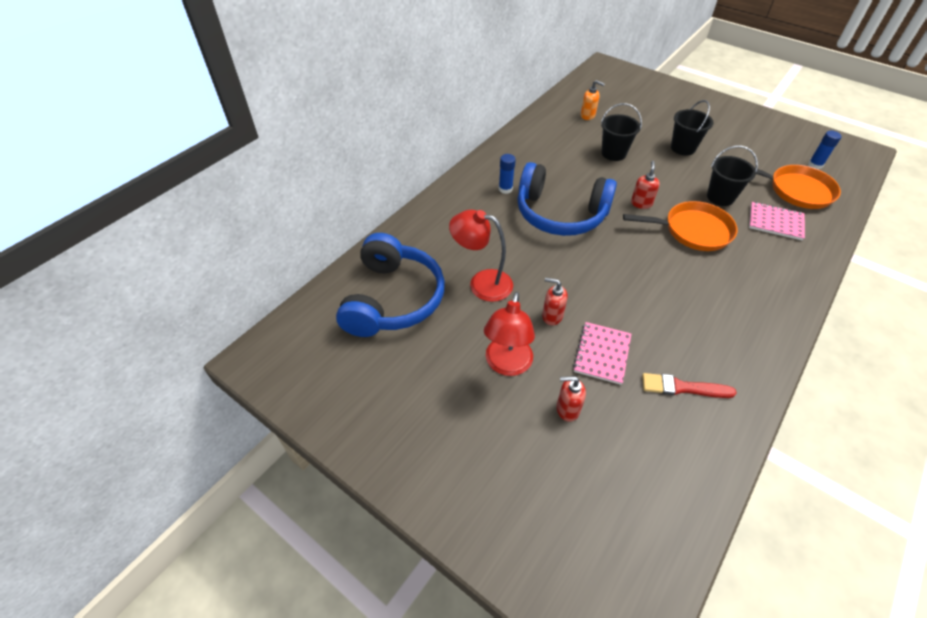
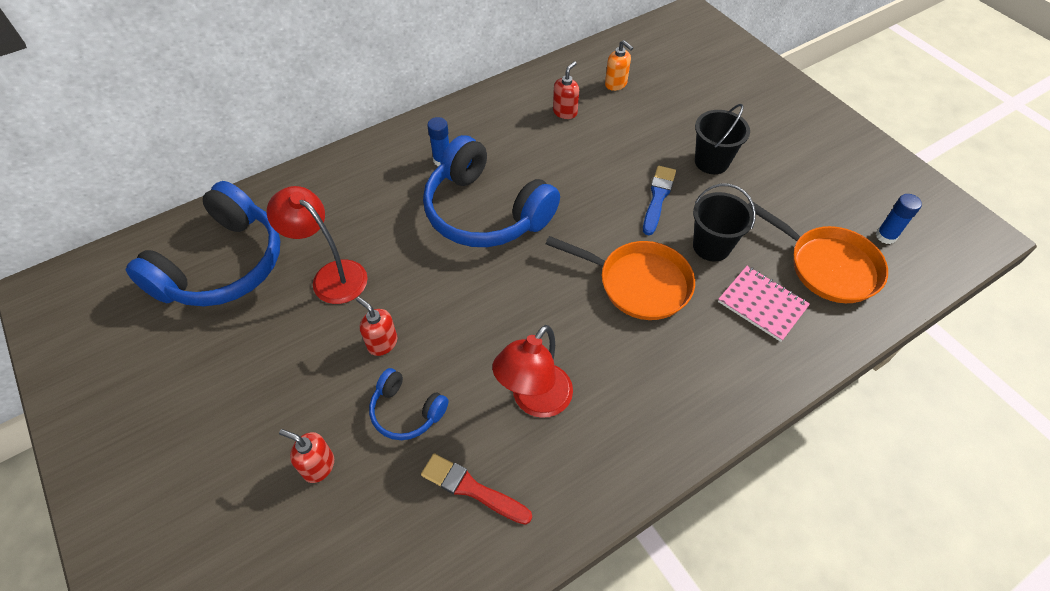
camera: 20 degrees right, 5 degrees up
(507, 365) = (289, 387): red lamp -> red lamp (535, 401)
(602, 354) = (406, 411): pink notebook -> blue headphones
(613, 153) = (612, 146): black bucket -> none
(641, 203) = (598, 226): red soap dispenser -> red soap dispenser (565, 112)
(666, 177) = (658, 197): none -> blue brush

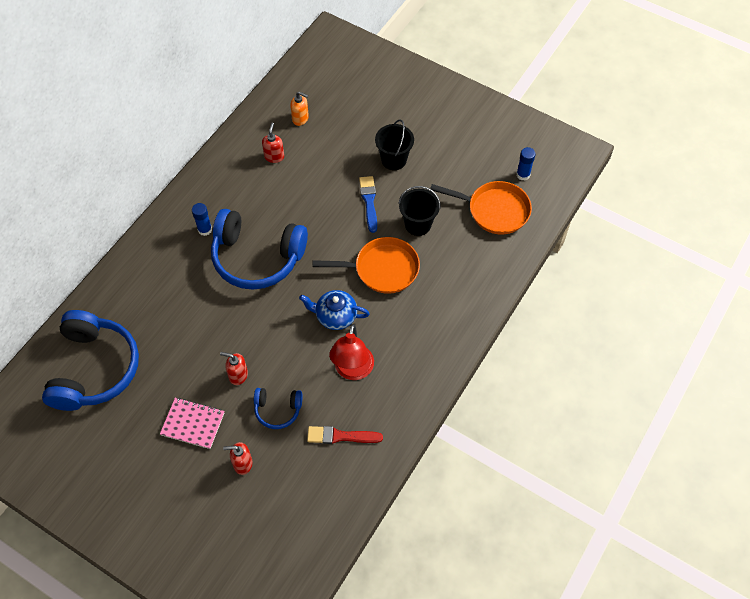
camera: 25 degrees left, 5 degrees up
(331, 275) = (176, 345): red lamp -> none
(547, 318) = (335, 316): none -> blue teapot
(762, 304) = (463, 253): pink notebook -> pink notebook (193, 424)

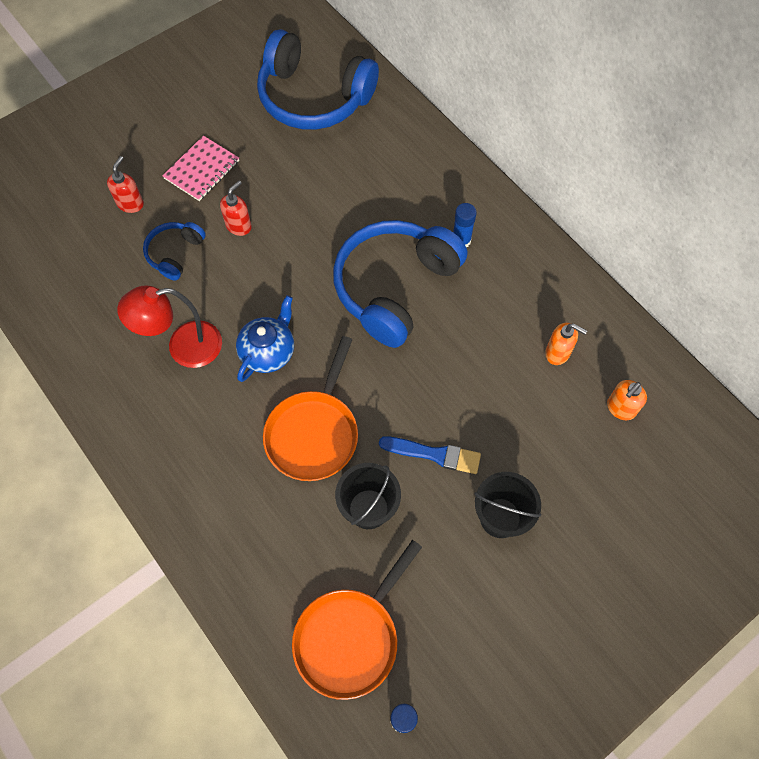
camera: 110 degrees right, 5 degrees up
(274, 156) = (557, 353): red soap dispenser -> orange soap dispenser
(341, 436) = (107, 308): red brush -> none
(352, 370) = (183, 347): red lamp -> red lamp turned 45 degrees counterclockwise

